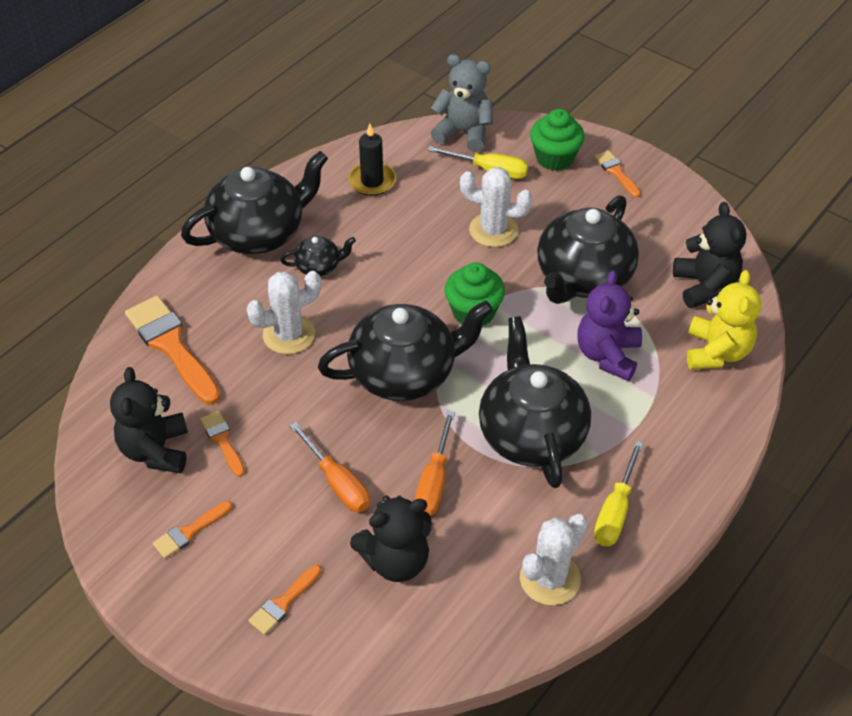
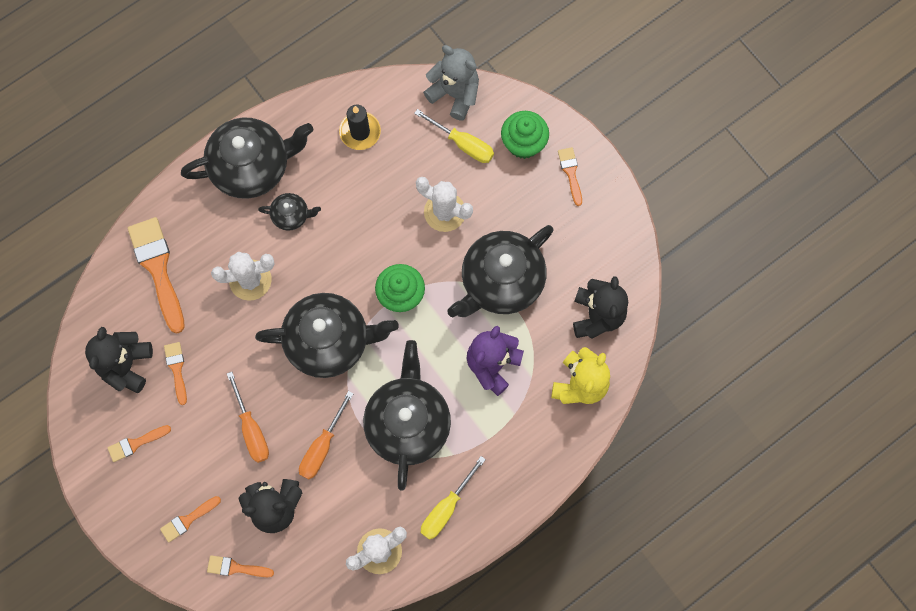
camera: 15 degrees right, 25 degrees up
(366, 644) = (236, 568): none -> orange brush

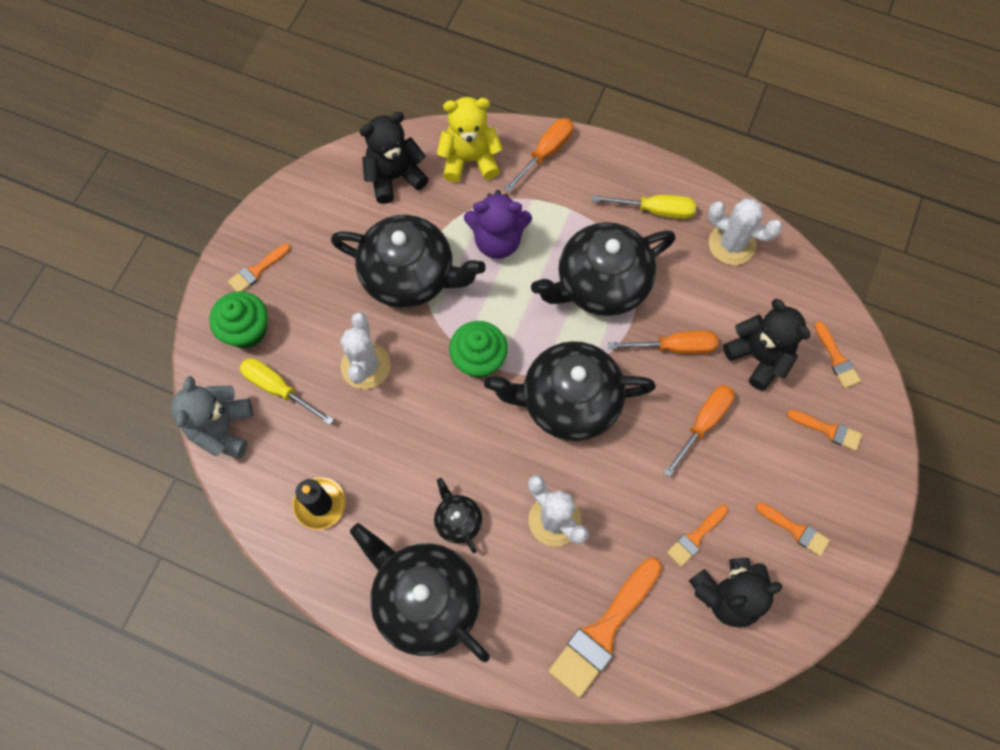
camera: 120 degrees left, 5 degrees down
(329, 341) = (568, 401): black teapot -> black teapot turned 60 degrees counterclockwise
(463, 144) = (278, 389): yellow screwdriver -> yellow screwdriver turned 60 degrees counterclockwise
(551, 450) = (545, 153): none -> orange screwdriver

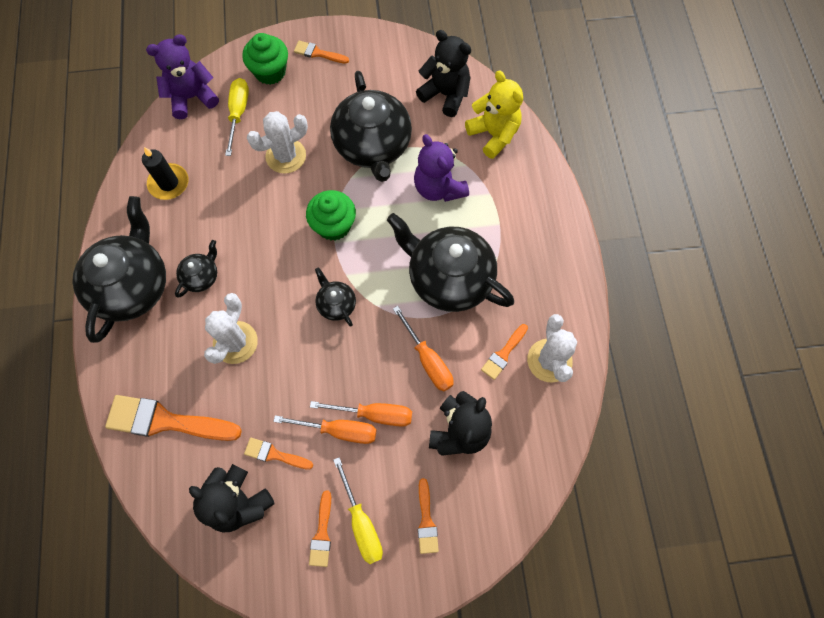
camera: 60 degrees right, 0 degrees up
(223, 429) = (192, 98): grey teddy bear -> purple teddy bear
(545, 153) = (536, 182): orange screwdriver -> orange screwdriver (339, 430)
(568, 401) = (336, 304): black teapot -> black teapot, size x0.46
(655, 210) = (540, 286): yellow screwdriver -> yellow screwdriver (361, 522)
(837, 358) = (497, 498): orange brush -> orange brush (503, 354)

